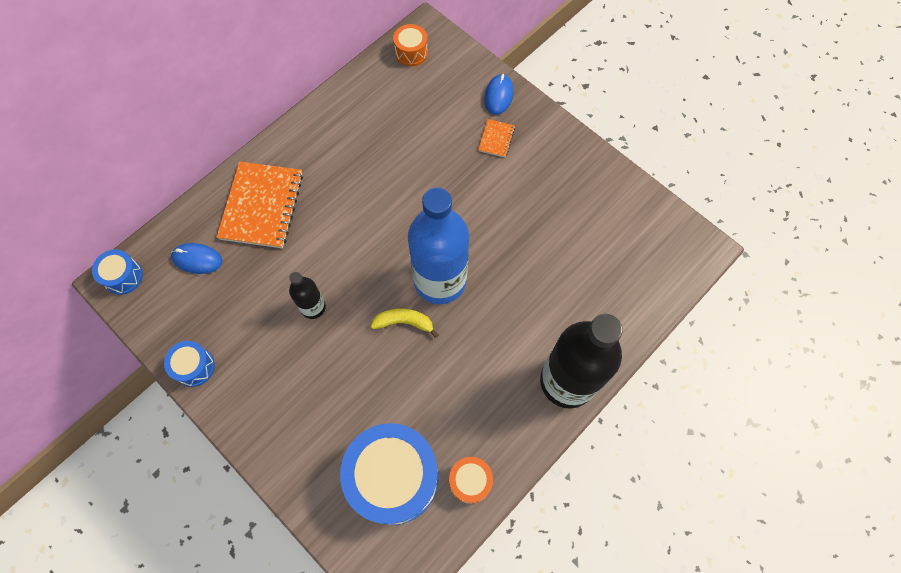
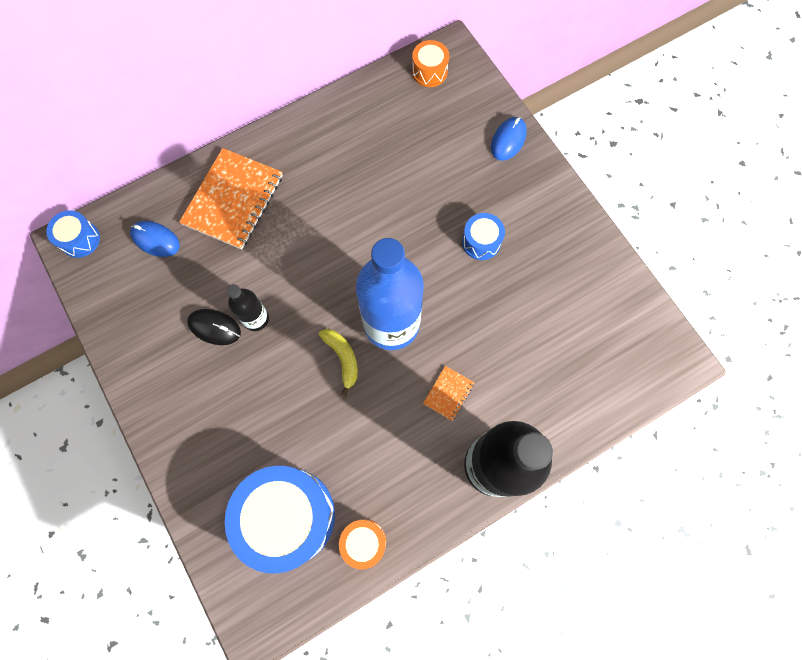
camera: 15 degrees right, 5 degrees up
(194, 367) = (124, 349): blue drum -> blue drum (481, 242)
(276, 325) = (214, 327): none -> black mouse
(404, 322) = (343, 358): yellow banana -> yellow banana turned 45 degrees clockwise
(496, 139) = (492, 186): orange notebook -> orange notebook (448, 393)

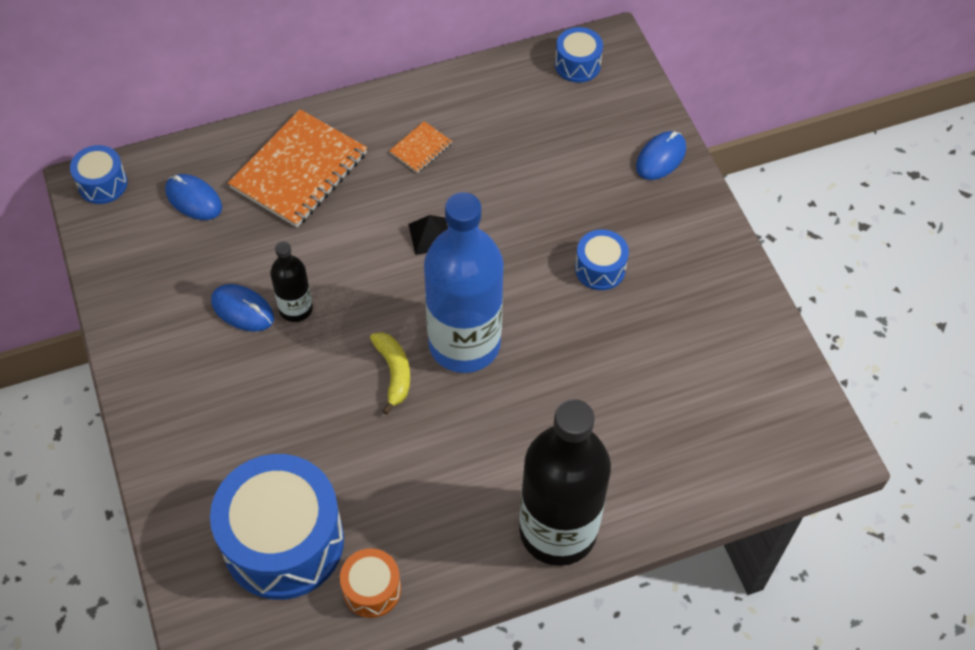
camera: 10 degrees right, 15 degrees down
(214, 327) = (242, 310): black mouse -> blue mouse
(346, 237) = (430, 236): none -> black pyramid
(429, 72) = (577, 65): orange drum -> blue drum
(448, 393) = (519, 436): orange notebook -> orange notebook (420, 148)

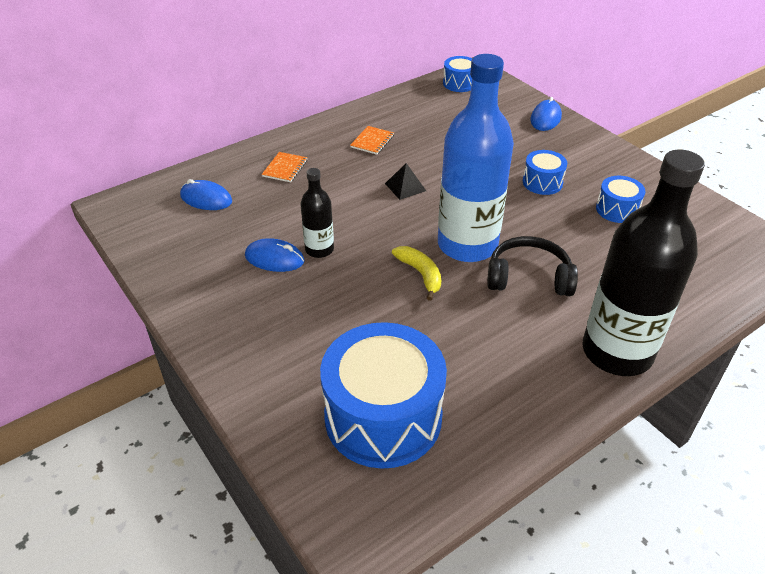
camera: 15 degrees left, 15 degrees down
(102, 184) = (125, 203): blue drum -> blue drum (617, 209)
(299, 170) = (285, 168): orange notebook -> orange notebook, size x0.45
(372, 589) = (483, 435): orange drum -> none
(512, 408) = (528, 277): none -> black headphones

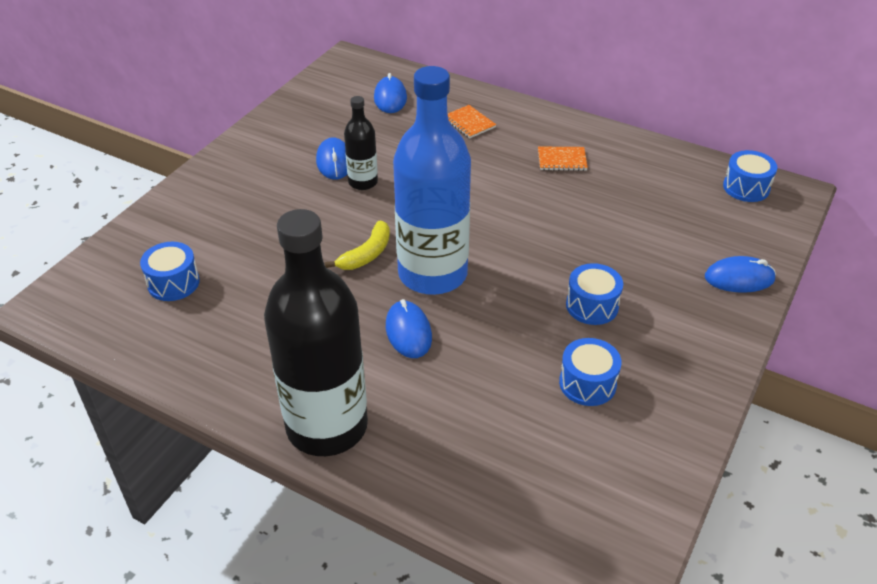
camera: 65 degrees right, 0 degrees up
(285, 168) = (469, 123): orange notebook -> orange notebook turned 60 degrees clockwise
(383, 417) = (173, 283): blue drum -> blue drum, size x0.47
(405, 187) = (499, 205): black pyramid -> none
(528, 277) = (408, 332): black headphones -> blue mouse

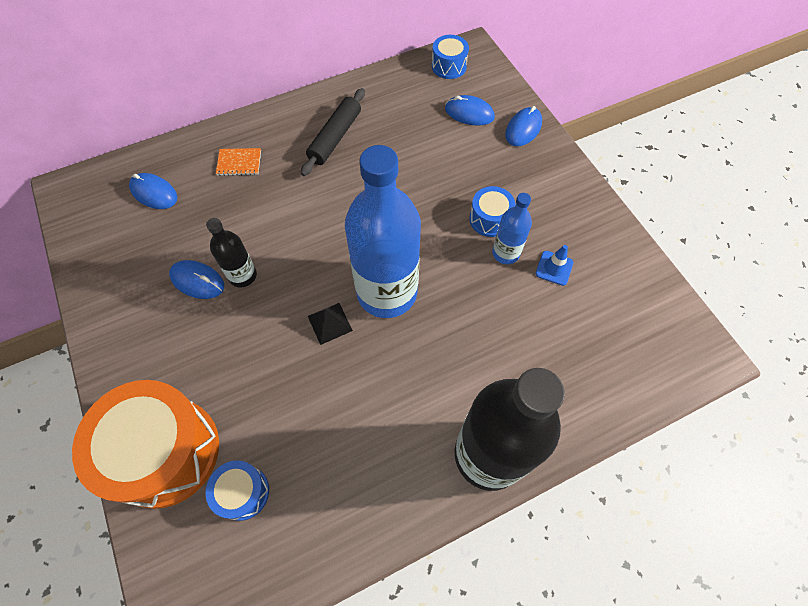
camera: 55 degrees left, 20 degrees up
(176, 224) = (165, 451): none -> orange drum
(366, 254) = (330, 323): yellow banana -> black pyramid
(408, 332) = (434, 344): blue mouse -> blue mouse (469, 113)
(562, 160) = (335, 137): orange notebook -> black rolling pin
(564, 336) = (505, 253): none -> blue bottle
(587, 383) = (554, 268): blue drum -> blue traffic cone

